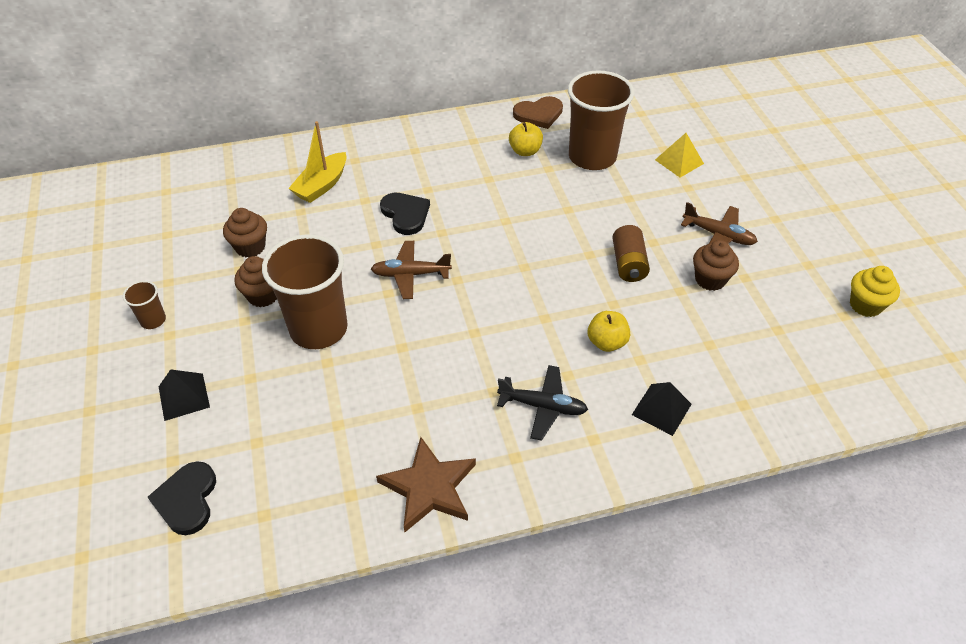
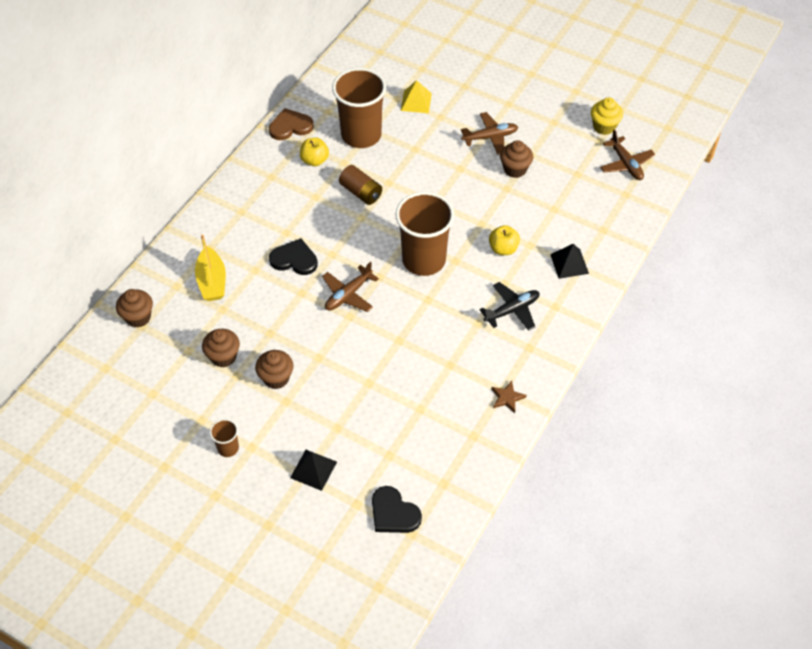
camera: 45 degrees left, 5 degrees up
(236, 173) = (138, 317): none -> brown cupcake
(318, 329) = (338, 369): brown cup -> brown cup (424, 260)
(429, 487) = (507, 398): brown star -> brown star, size x0.50
(539, 114) = (290, 126): brown heart -> brown heart turned 135 degrees counterclockwise
(628, 264) = (462, 192): brown battery -> brown battery (361, 192)
(851, 358) = (626, 164): none -> brown plane

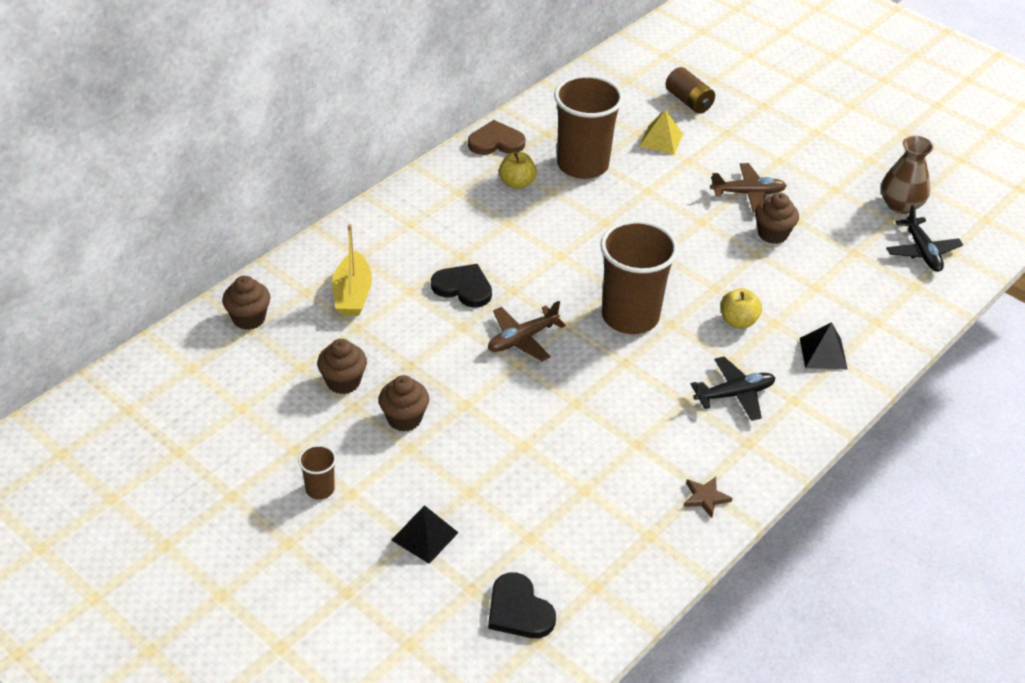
camera: 10 degrees right, 10 degrees down
(361, 192) = (567, 227): brown battery -> brown battery (688, 101)
(604, 127) = (900, 205): yellow cupcake -> brown vase
(626, 164) = (922, 251): brown plane -> black plane

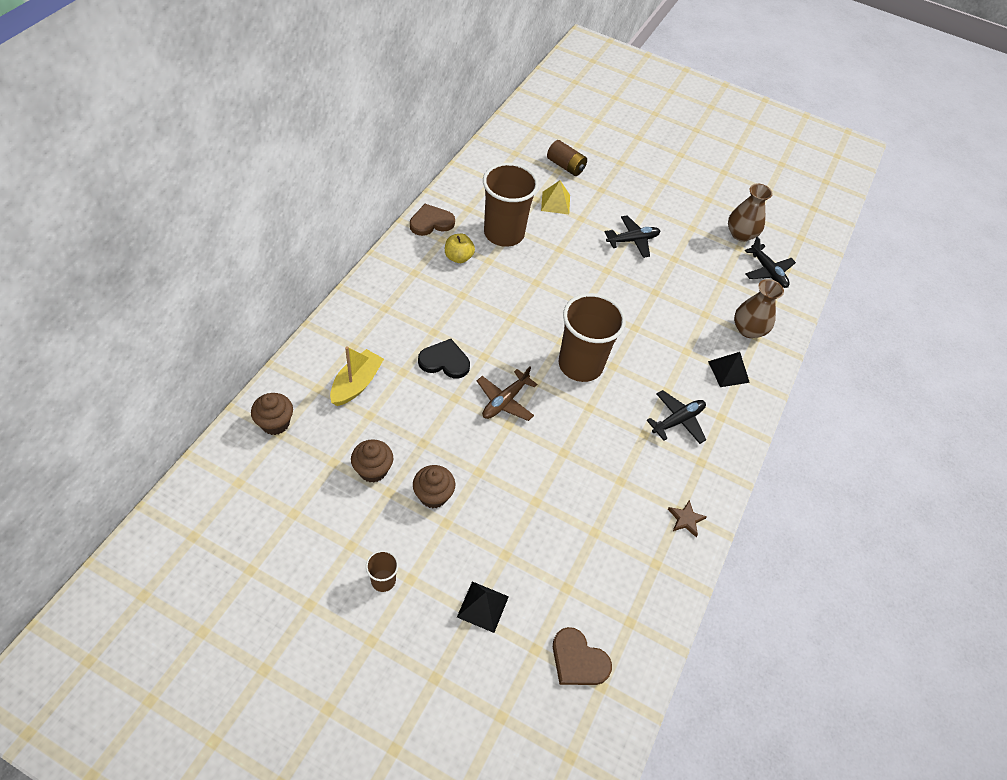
camera: 20 degrees left, 10 degrees up
(352, 294) = (356, 384): yellow boat -> yellow boat turned 135 degrees counterclockwise
(519, 610) = (578, 660): black heart -> brown heart
(738, 321) = (660, 354): yellow apple -> none
(748, 193) = (632, 240): brown plane -> black plane
(772, 234) = (661, 273): brown cupcake -> none
(869, 312) = (748, 329): none -> brown vase

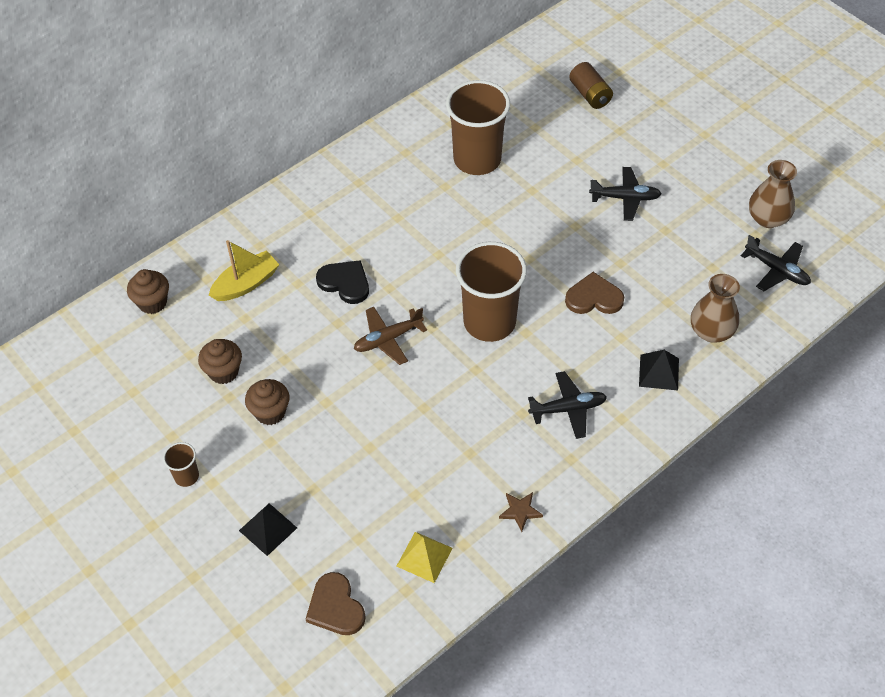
camera: 30 degrees right, 0 degrees up
(431, 222) = (402, 130): brown heart -> brown heart (594, 298)
(458, 257) = (413, 176): yellow apple -> none
(555, 203) = (555, 136): yellow pyramid -> yellow pyramid (424, 557)
(767, 271) = (776, 270): black plane -> black plane turned 45 degrees counterclockwise

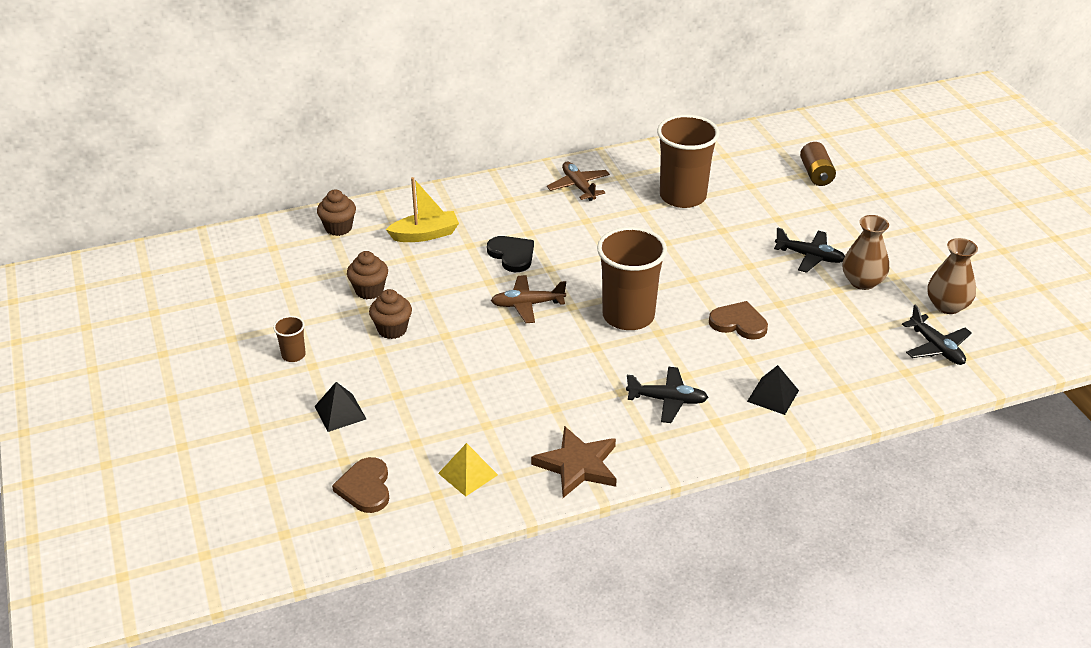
camera: 20 degrees right, 15 degrees down
(371, 176) = (578, 186): none -> brown plane
(520, 511) = (577, 465): brown star -> brown star, size x1.98
(711, 331) = (843, 378): brown vase -> brown vase (862, 282)

